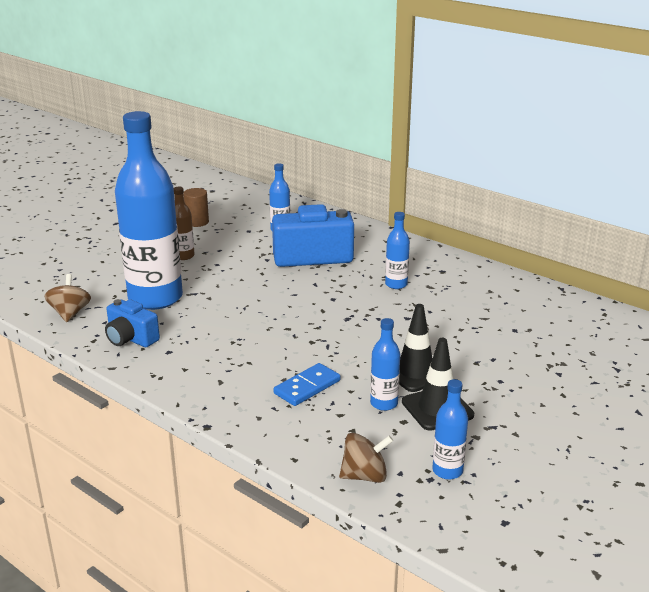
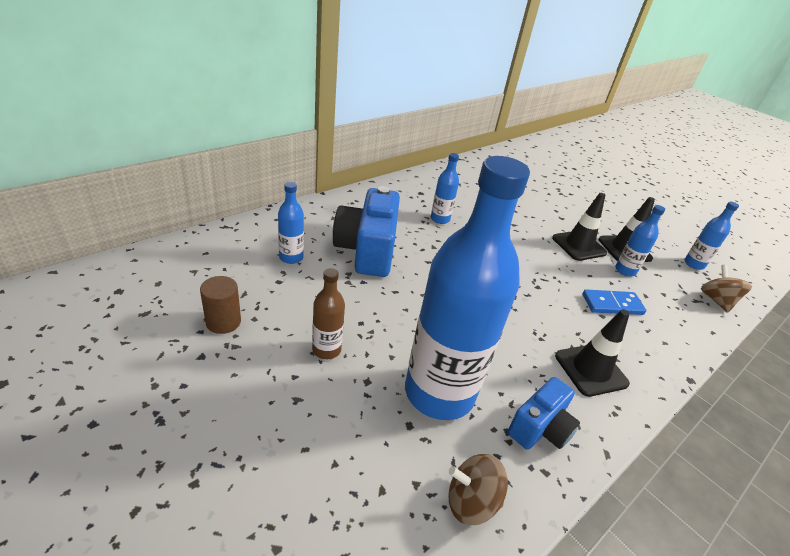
camera: 85 degrees left, 10 degrees up
(201, 366) = (591, 370): none -> black traffic cone
(307, 387) = (612, 304): blue domino -> blue domino turned 60 degrees counterclockwise

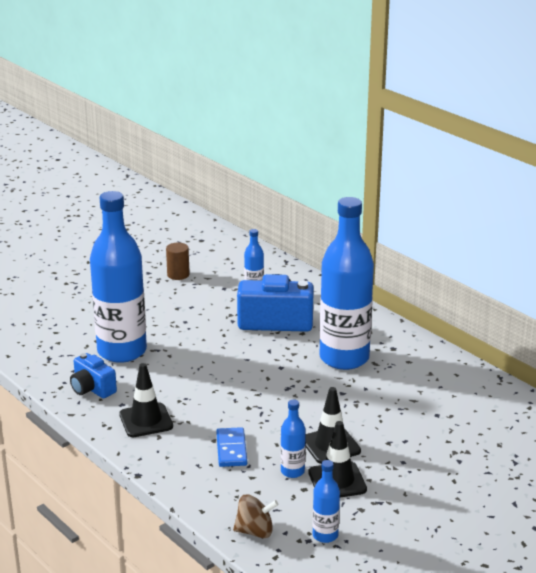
camera: 95 degrees right, 10 degrees down
(326, 349) = (157, 310): brown bottle -> none
(440, 219) = (344, 358): blue bottle -> blue bottle, size x2.37
(471, 501) = (45, 359): brown spinning top -> none

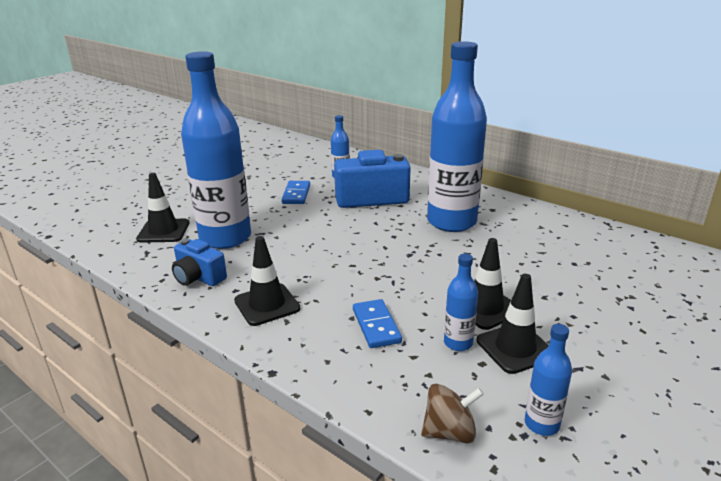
camera: 10 degrees left, 0 degrees up
(65, 337) = (163, 231): none -> black traffic cone
(178, 275) = (266, 171): brown cylinder -> none
(201, 308) = (296, 194): none -> blue domino

